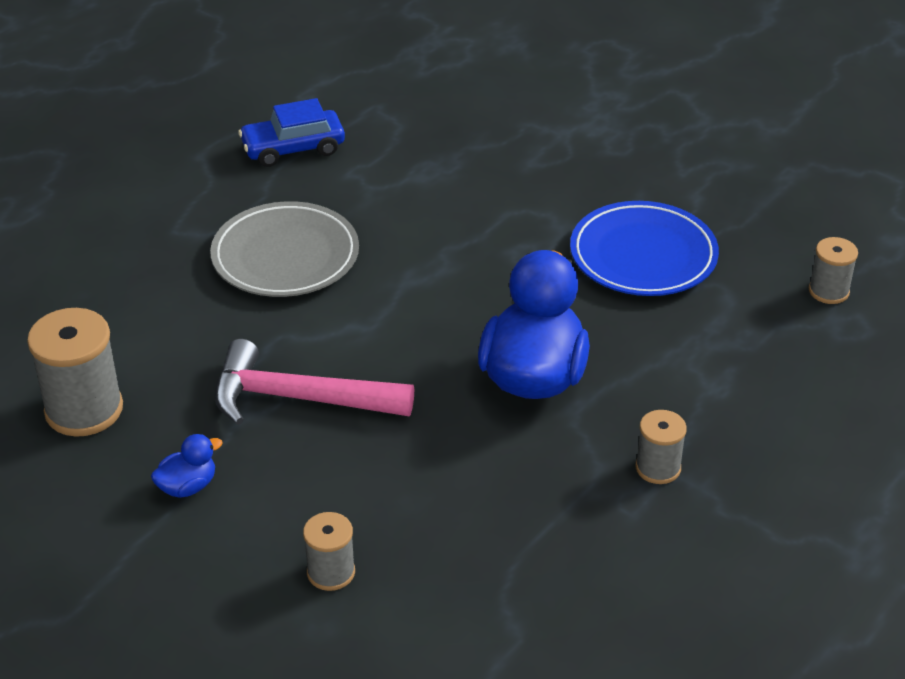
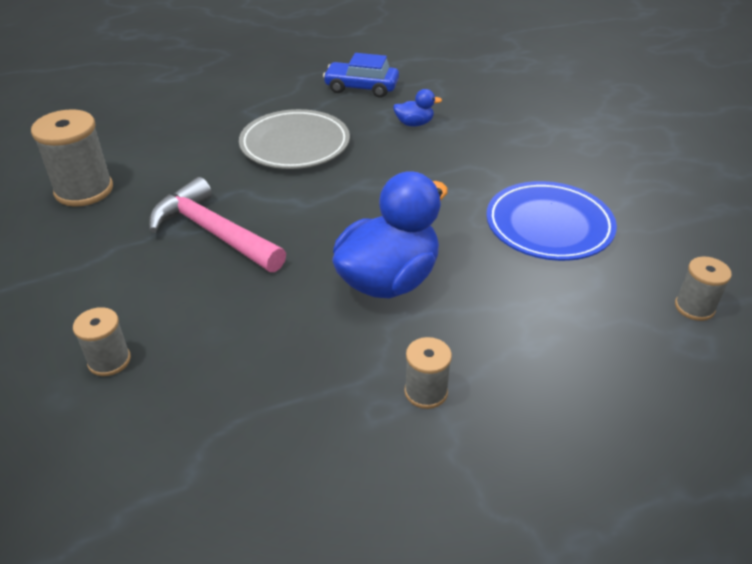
camera: 30 degrees right, 0 degrees up
(188, 486) = (88, 260): blue duck -> blue duck (414, 124)

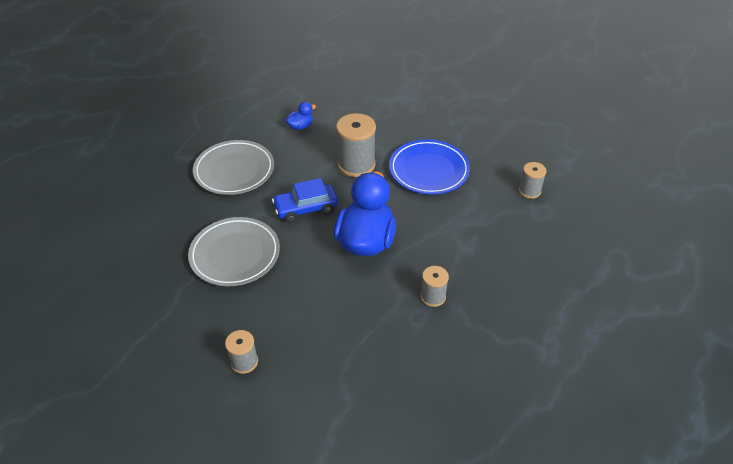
camera: 30 degrees left, 5 degrees up
(84, 190) = (114, 261): grey spool -> grey spool (356, 164)
(214, 233) = (235, 254): pink hammer -> grey plate
(361, 88) = (243, 109): blue car -> blue car (306, 208)

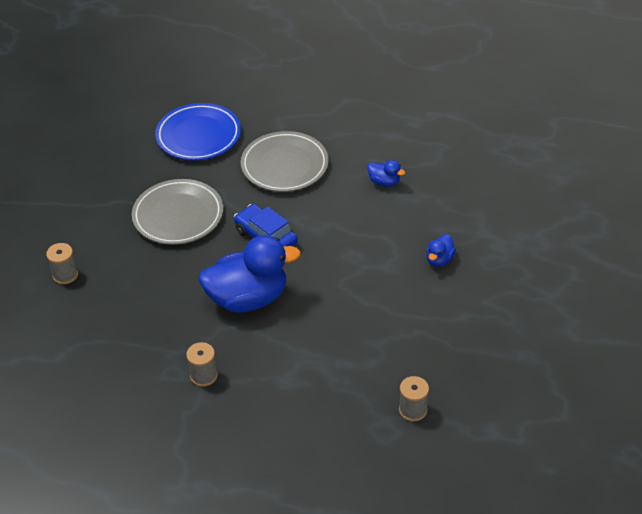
camera: 65 degrees right, 0 degrees up
(356, 164) = (355, 248): grey spool -> none
(398, 129) = (439, 259): none -> blue duck
(429, 170) = (387, 309): blue plate -> blue plate (198, 136)

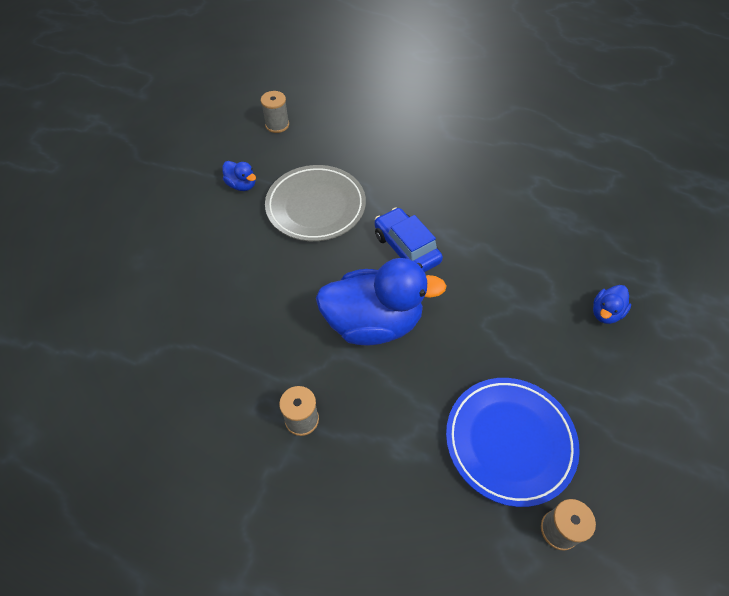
camera: 10 degrees right, 10 degrees up
(65, 275) = (179, 255): grey spool -> grey spool (277, 125)
(198, 136) = (355, 122): blue plate -> blue plate (509, 441)
(284, 165) = (440, 168): grey plate -> none
(384, 182) = (547, 204): blue duck -> blue duck (242, 185)

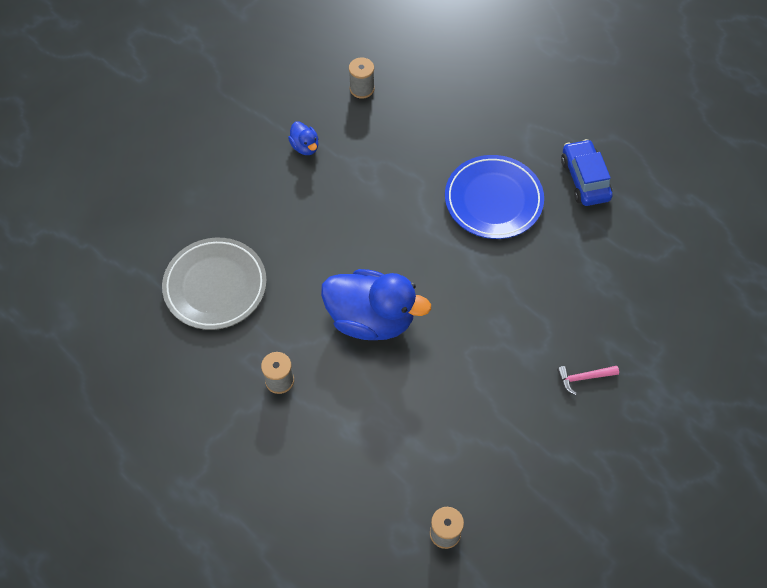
camera: 20 degrees right, 5 degrees up
(316, 206) = (365, 190): grey plate -> grey plate (215, 286)
(406, 248) = (431, 258): blue car -> blue car (584, 179)
(509, 441) = (440, 455): blue plate -> blue plate (493, 200)
(605, 313) = (583, 378): blue duck -> pink hammer

